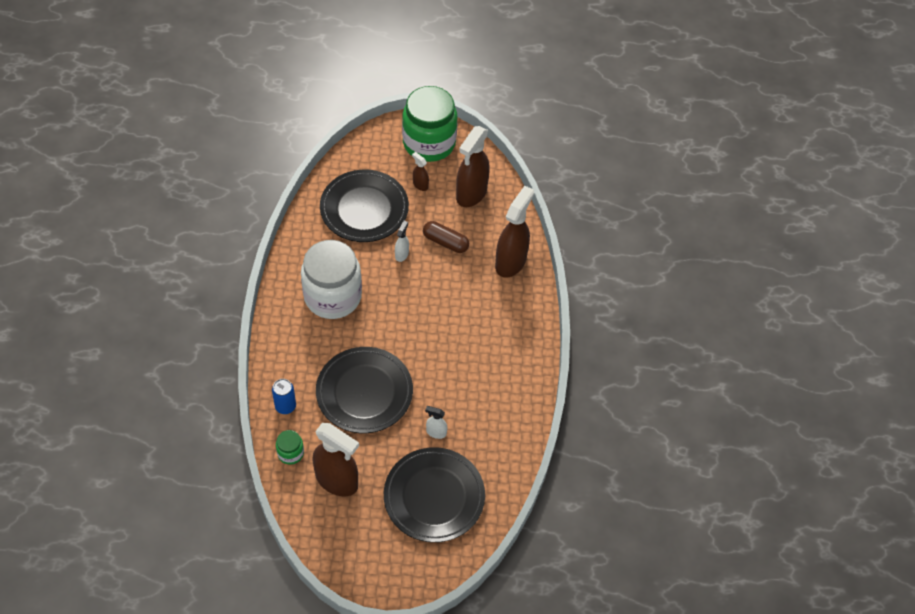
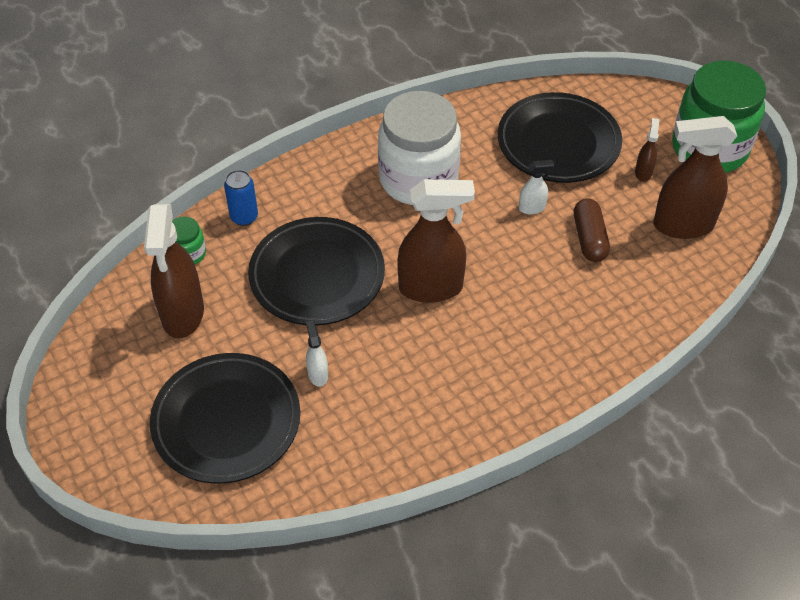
camera: 60 degrees right, 5 degrees down
(510, 262) = (626, 317): brown spray bottle -> brown spray bottle (431, 287)

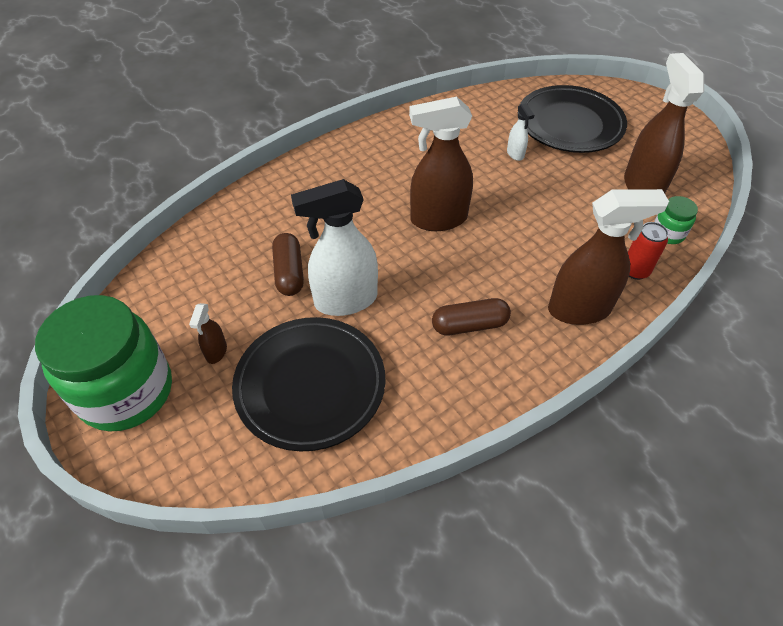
camera: 175 degrees right, 0 degrees up
(244, 217) = (635, 271): blue can -> red can
(317, 276) = (542, 222): black plate -> none
(418, 179) = (469, 325): white jar -> brown capsule
(532, 208) = (345, 300): white spray bottle -> white spray bottle, size x2.21
(682, 225) = (191, 292): brown spray bottle -> brown spray bottle (579, 309)

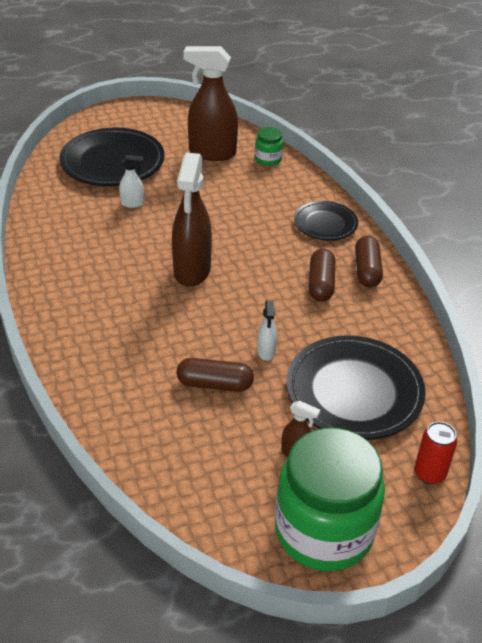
camera: 75 degrees left, 10 degrees down
(345, 300) = (266, 352): white spray bottle -> white spray bottle, size x0.45
(516, 364) = (367, 270): none -> brown capsule
(579, 309) = (325, 224): brown spray bottle -> black plate
(635, 271) = (298, 186): red can -> red can (429, 474)

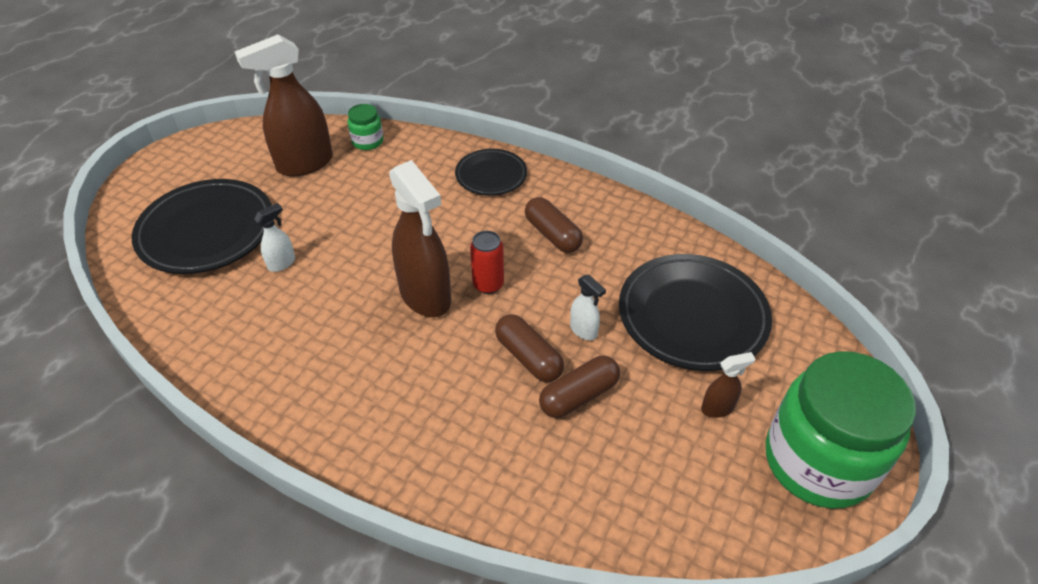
camera: 40 degrees left, 5 degrees up
(367, 270) = (573, 198): brown capsule -> brown capsule (528, 357)
(429, 474) = (822, 346): red can -> red can (488, 285)

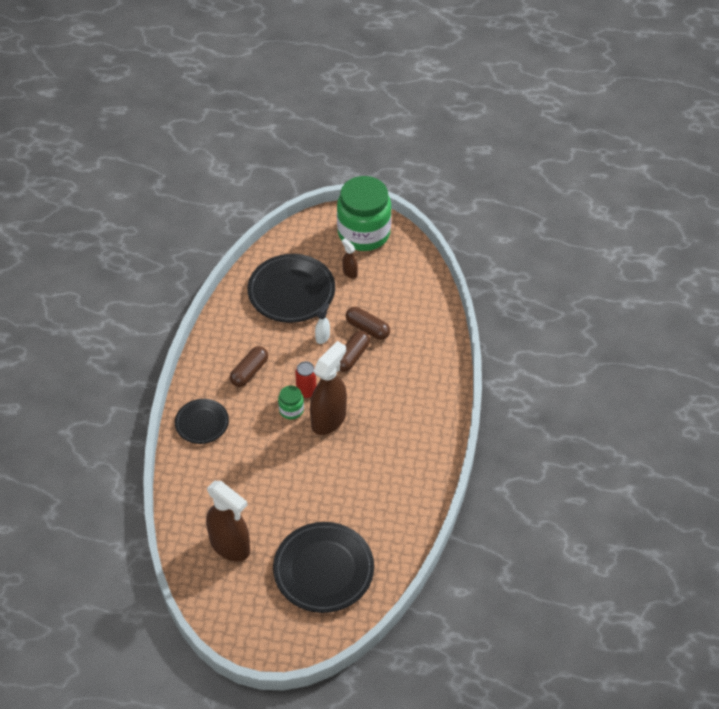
camera: 110 degrees left, 5 degrees up
(282, 263) = (334, 509): white spray bottle -> none
(367, 141) = (188, 516): green jar -> green jar (291, 410)

